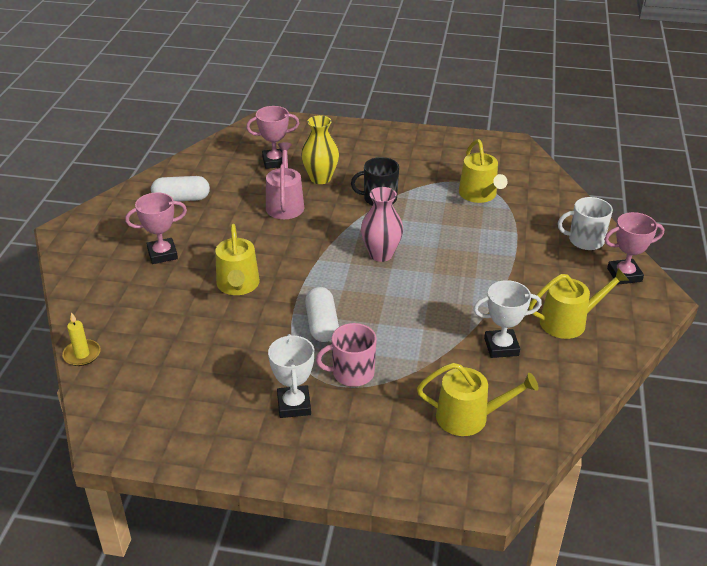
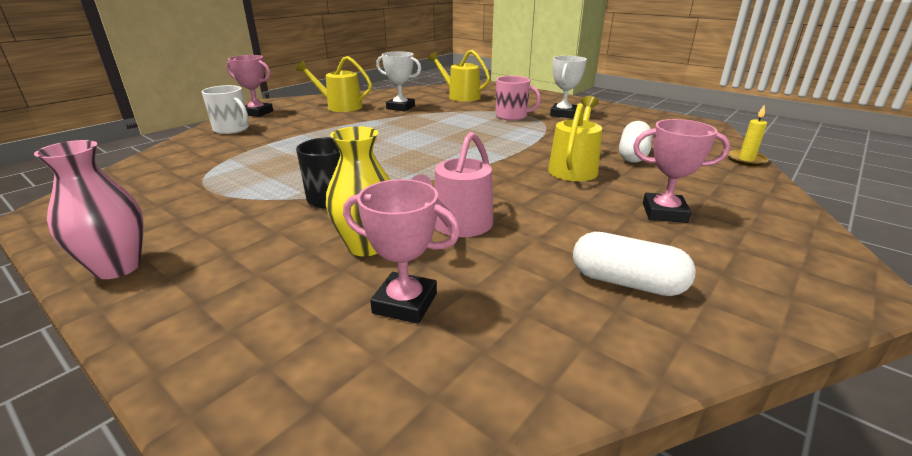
camera: 150 degrees left, 10 degrees down
(322, 324) = (512, 135): white capsule -> white capsule (633, 154)
(381, 254) = (408, 157): pink vase -> pink vase (118, 267)
(479, 195) = (226, 174): yellow watering can -> none

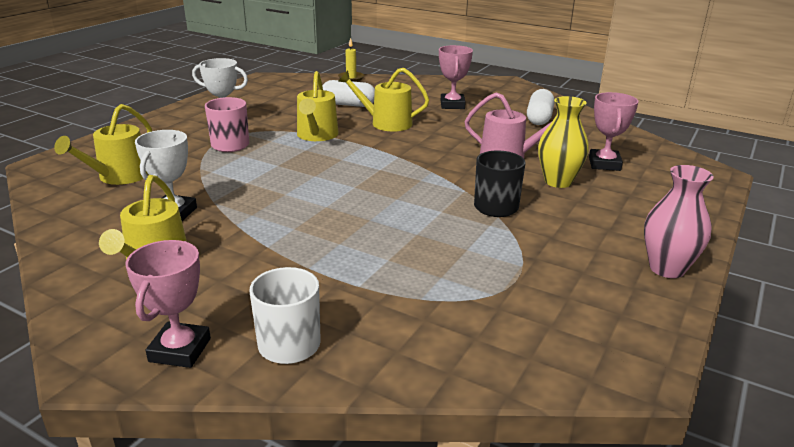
camera: 100 degrees left, 0 degrees up
(533, 140) = (316, 135): none -> yellow watering can

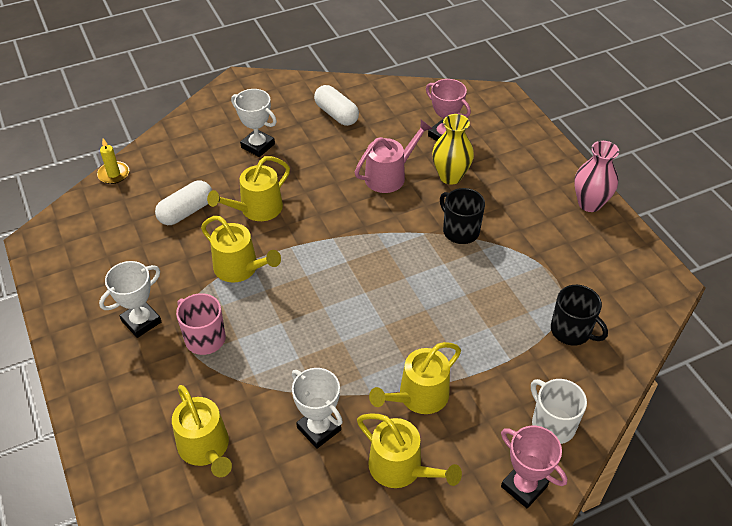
camera: 55 degrees left, 20 degrees up
(254, 248) = (418, 396): none -> yellow watering can
(450, 315) = (571, 331): none -> black mug
(452, 105) = (258, 146): pink trophy -> white trophy

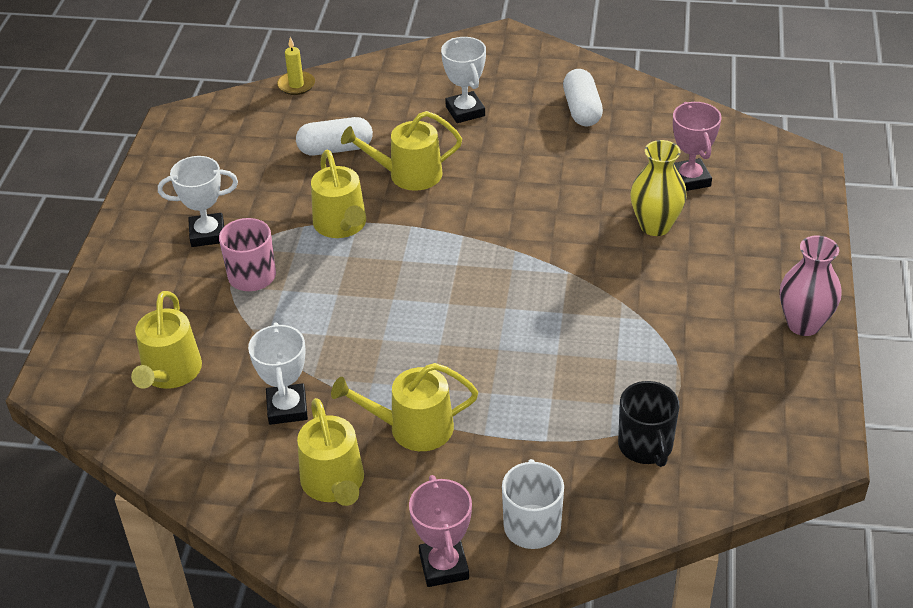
camera: 35 degrees right, 5 degrees down
(389, 176) = (583, 197): pink watering can -> none
(460, 231) = (612, 287): black mug -> none

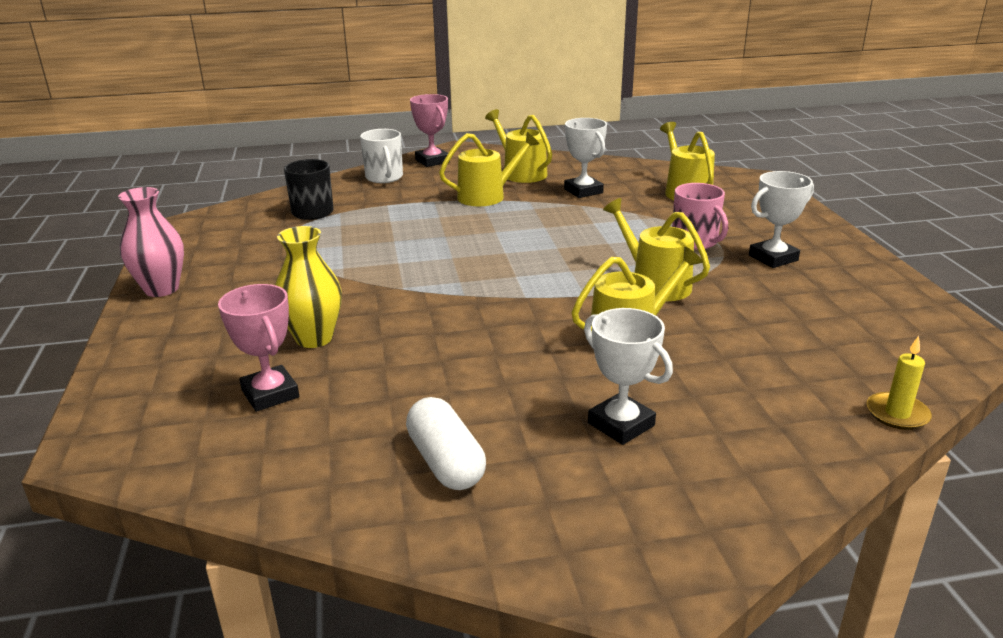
camera: 160 degrees right, 15 degrees down
(335, 149) = (742, 346): white capsule -> none

